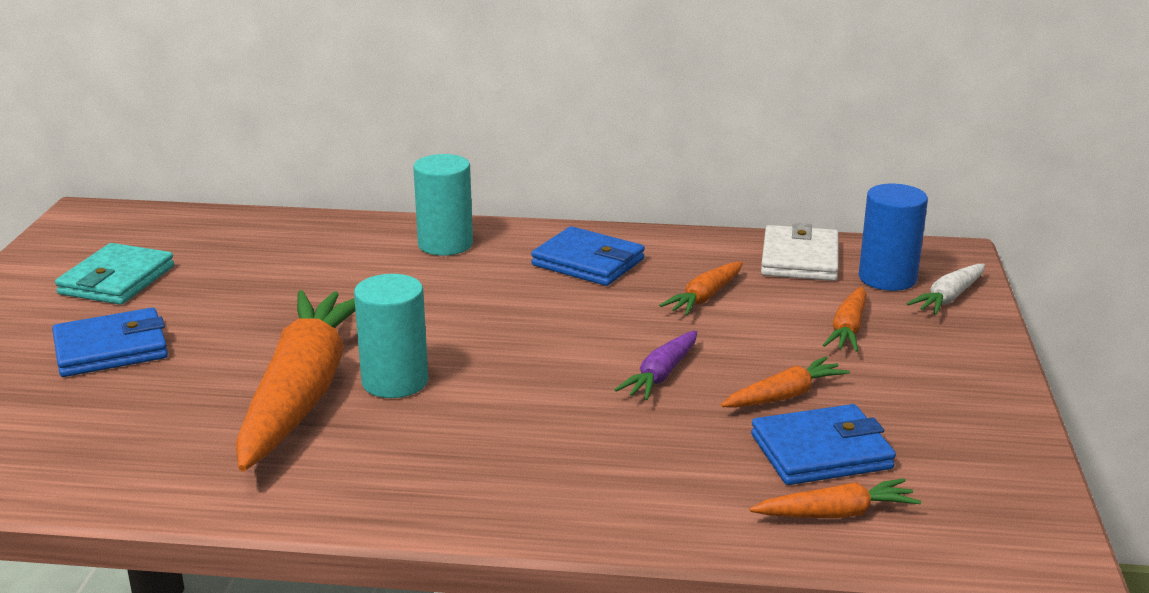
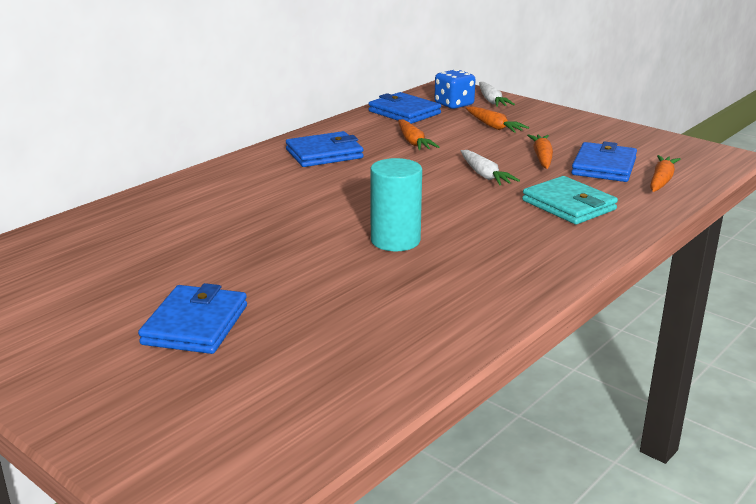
camera: 55 degrees left, 0 degrees up
(117, 280) = (73, 299): turquoise wallet -> turquoise wallet (568, 205)
(302, 393) = (370, 271): orange carrot -> none
(445, 244) = (229, 181): turquoise cylinder -> none
(661, 375) = (484, 175): purple carrot -> white carrot
(799, 259) = (404, 112): white wallet -> blue wallet
(887, 278) = (454, 104): blue cylinder -> blue dice

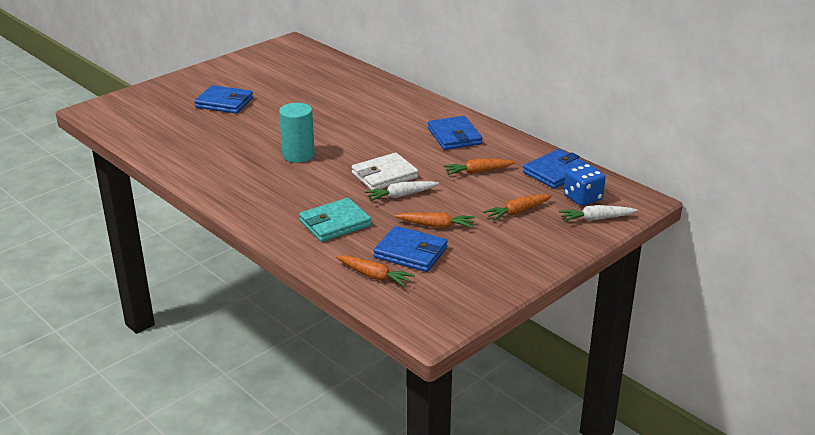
camera: 95 degrees right, 5 degrees up
(438, 185) = (384, 175): none -> white wallet

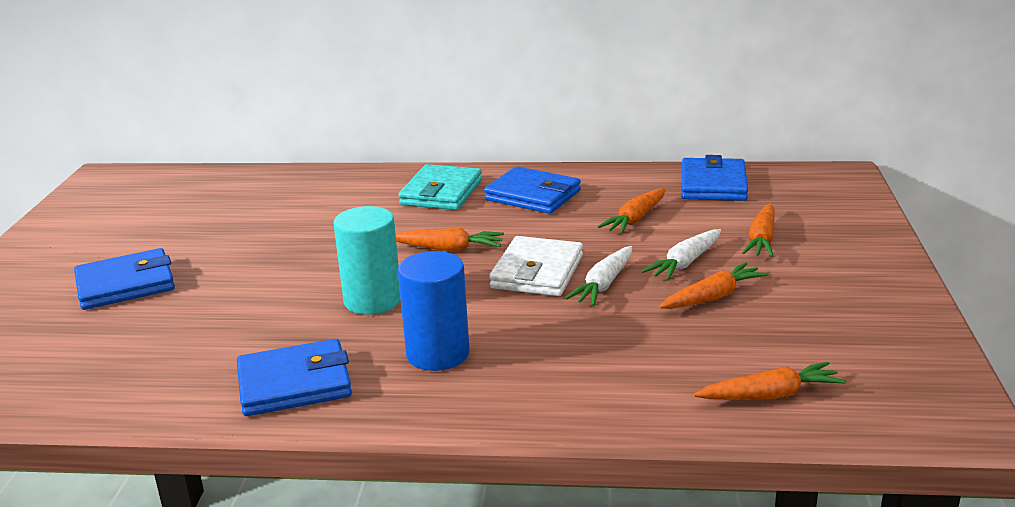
camera: 40 degrees left, 5 degrees down
(283, 190) = (438, 354): none -> blue cylinder
(335, 223) = (590, 359): turquoise wallet -> turquoise wallet (441, 192)
(368, 146) = (448, 248): none -> orange carrot
(410, 253) = (750, 343): blue wallet -> blue wallet (294, 384)
(582, 198) = (790, 197): blue dice -> none
(596, 219) = (845, 210): white carrot -> white carrot (685, 263)

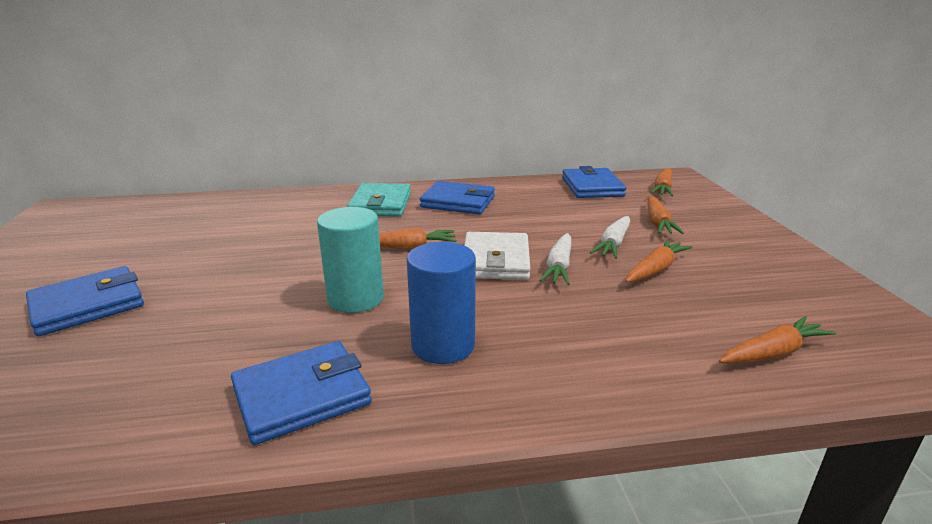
camera: 15 degrees left, 0 degrees up
(635, 219) = (550, 214): orange carrot -> orange carrot (662, 188)

